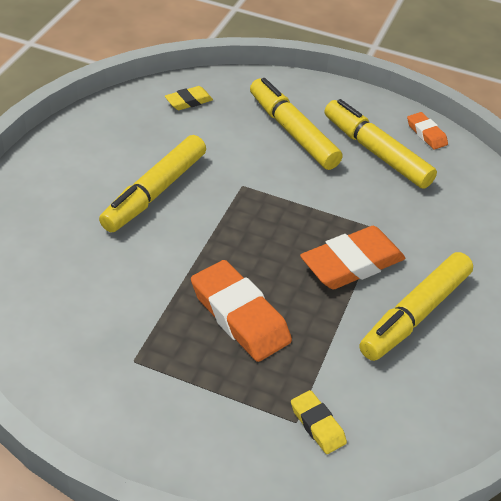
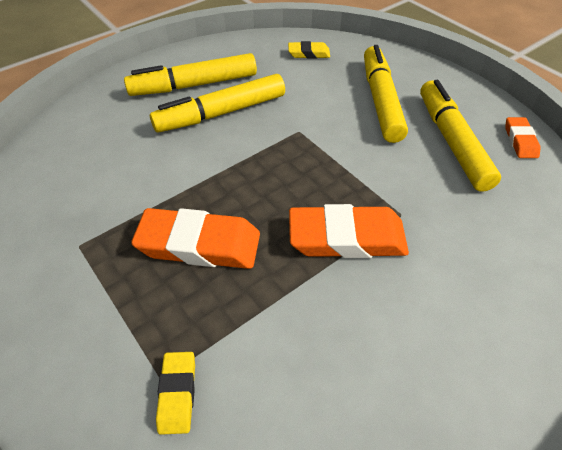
camera: 35 degrees right, 5 degrees up
(239, 316) = (199, 244): orange eraser -> orange eraser turned 75 degrees counterclockwise
(415, 314) = (376, 319): yellow marker -> yellow marker (194, 85)

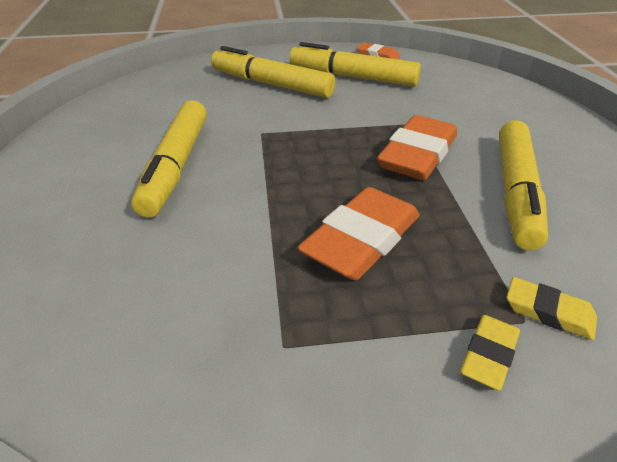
camera: 60 degrees left, 10 degrees down
(194, 85) = (101, 169): yellow marker -> yellow marker (515, 192)
(309, 53) = (157, 91): yellow eraser -> yellow eraser (488, 355)

